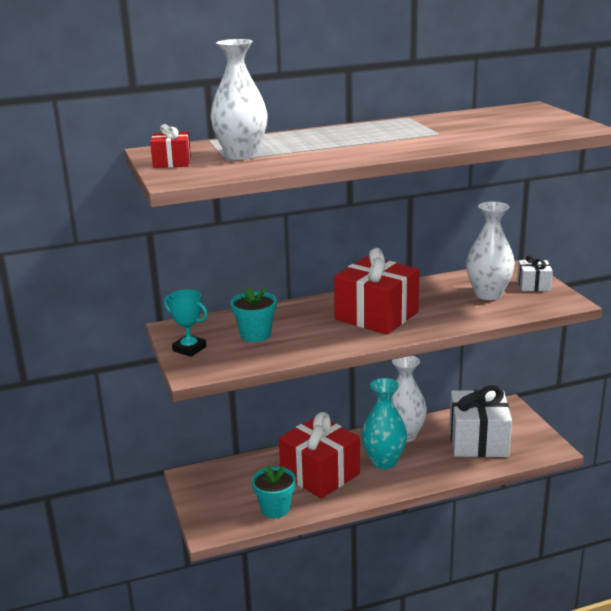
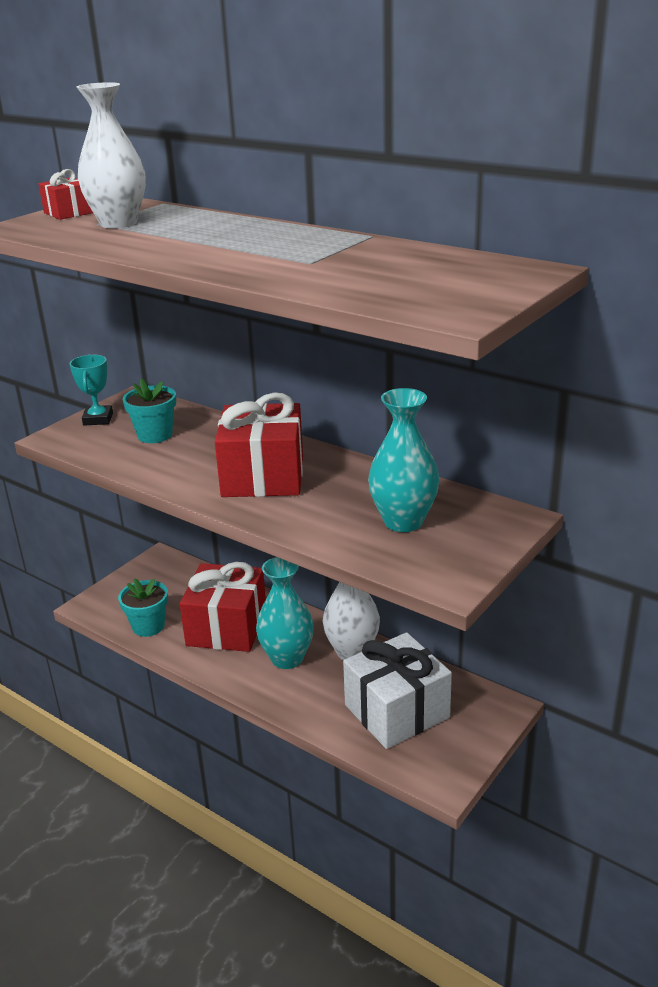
camera: 55 degrees right, 5 degrees up
(488, 294) = (403, 521): white vase -> turquoise vase
(533, 285) = (473, 544): white gift -> none

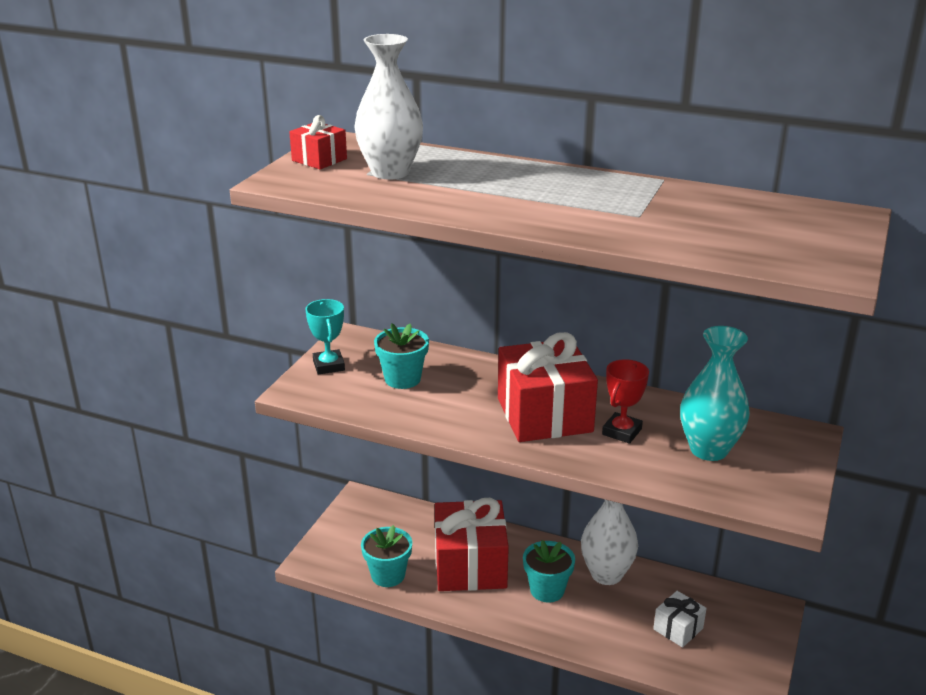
camera: 15 degrees left, 0 degrees up
(287, 658) = (547, 590): turquoise vase -> turquoise flower pot
(327, 497) = (622, 432): none -> red trophy
(396, 711) = (678, 629): white gift -> white gift, size x0.48

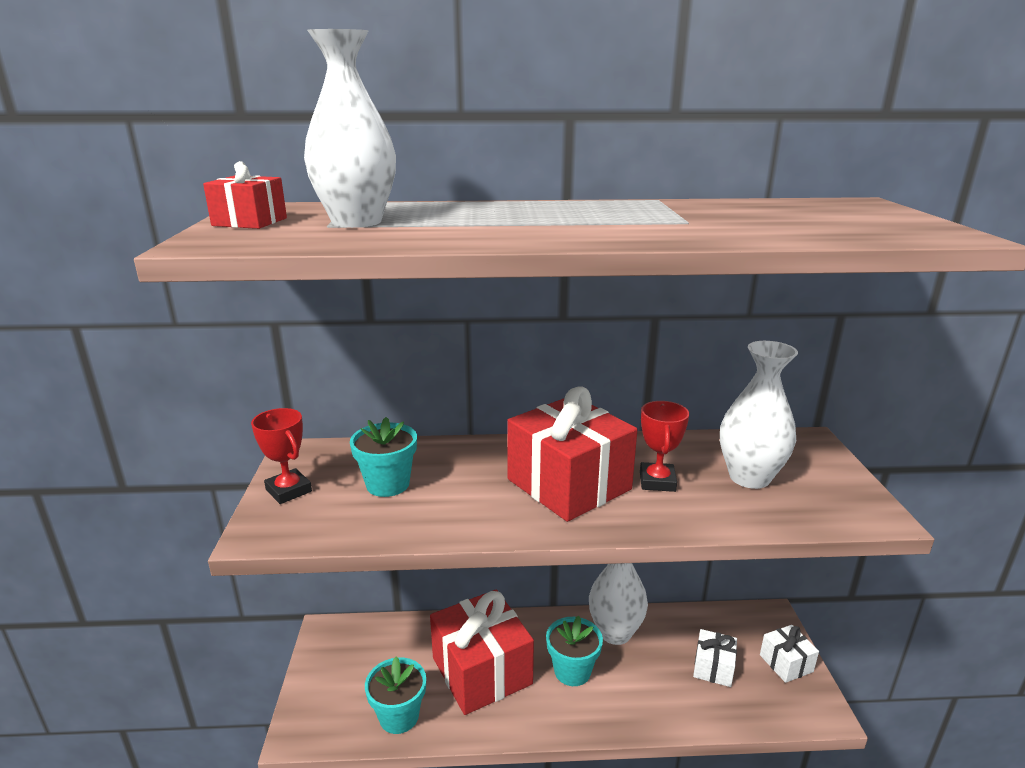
camera: 25 degrees left, 5 degrees down
(328, 366) = (288, 490): turquoise trophy -> red trophy
(709, 450) = (749, 477): turquoise vase -> white vase
(753, 648) = (786, 663): none -> white gift

